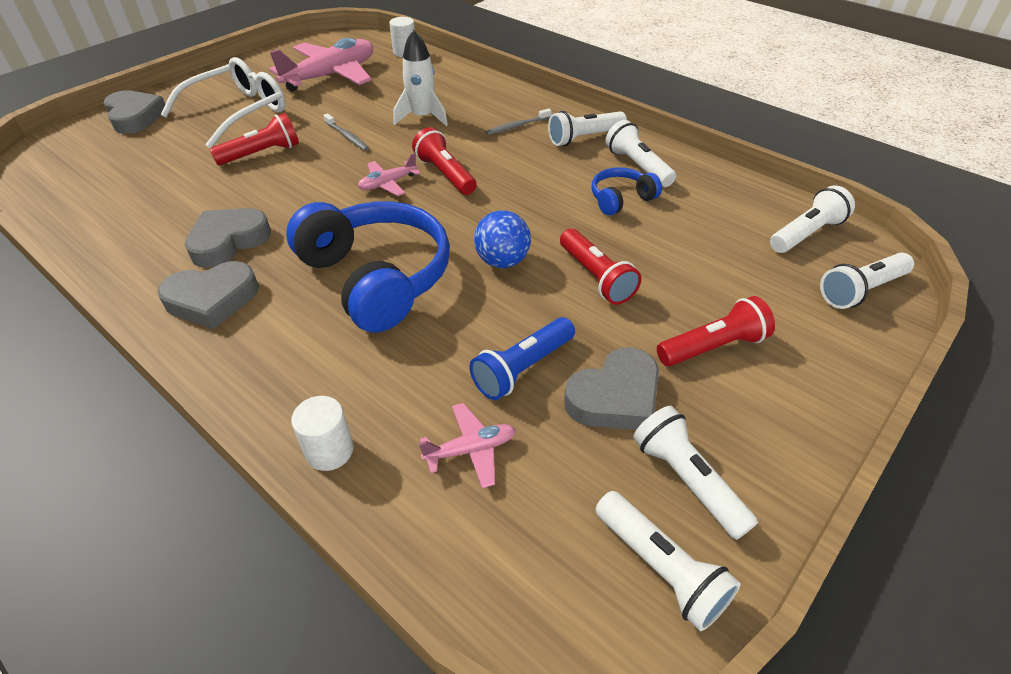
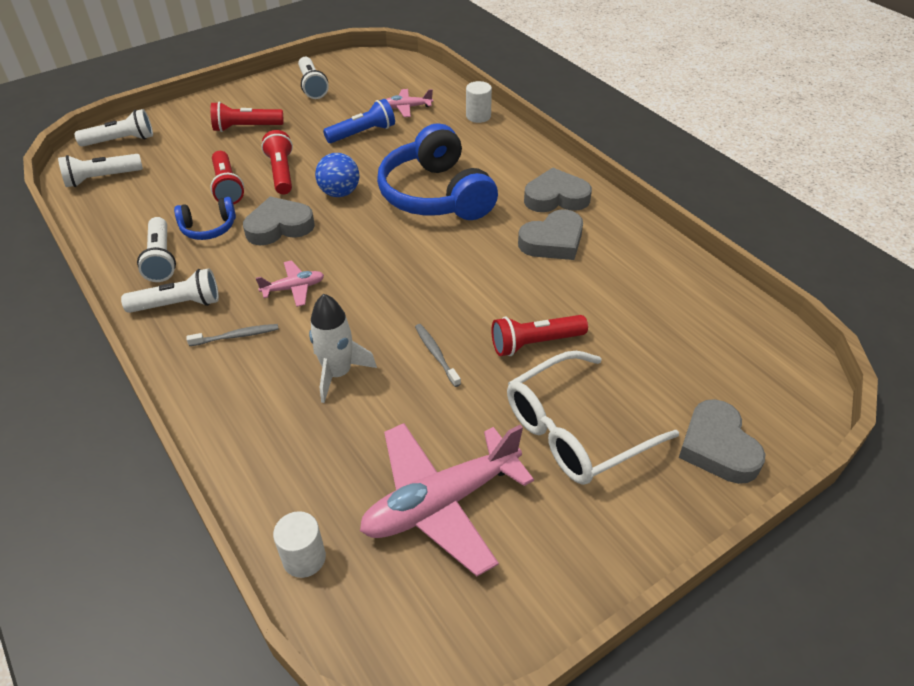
camera: 165 degrees left, 0 degrees up
(388, 184) = (406, 278): pink plane -> pink plane (294, 288)
(445, 174) = (347, 281): red flashlight -> red flashlight (227, 187)
(615, 397) = (321, 115): grey heart -> grey heart (279, 226)
(660, 568) = (346, 68): white flashlight -> none

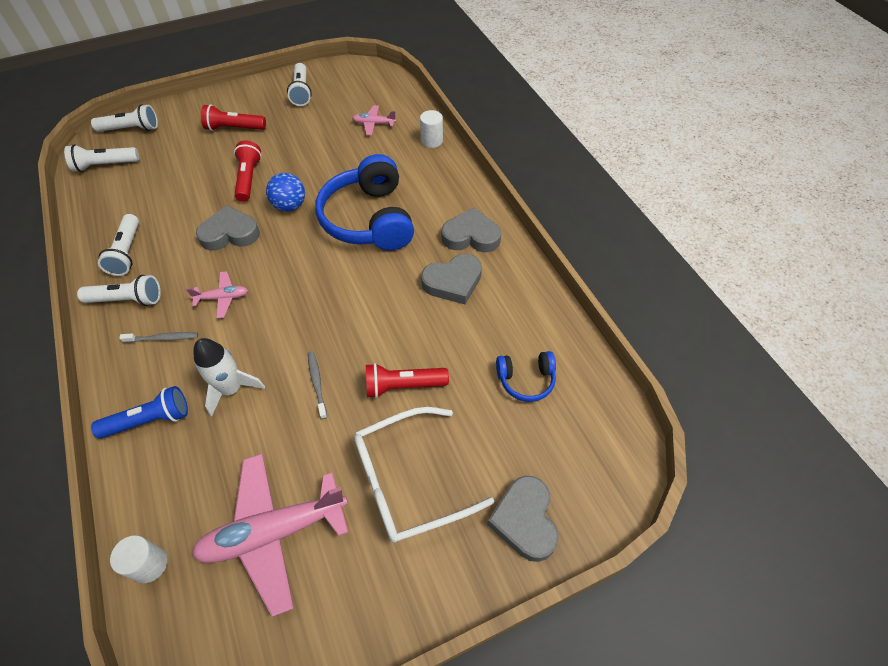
camera: 10 degrees right, 10 degrees up
(208, 228) = (173, 227): blue headphones -> blue headphones (526, 380)
(227, 187) = (201, 187): red flashlight -> none
(362, 133) = (328, 146): blue flashlight -> blue flashlight (149, 420)

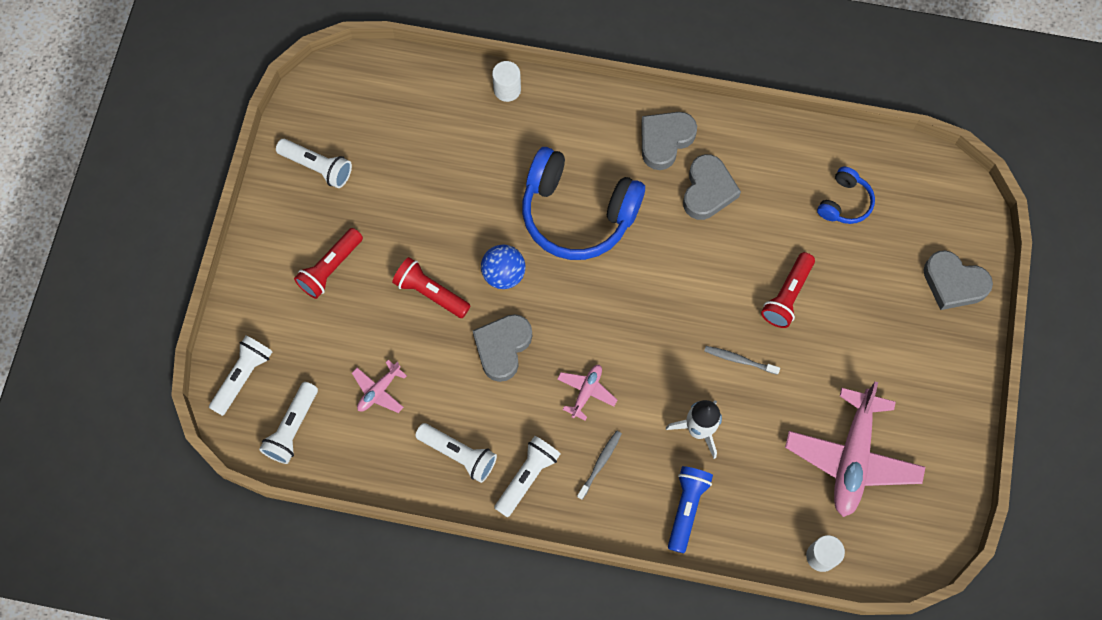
camera: 55 degrees left, 15 degrees up
(374, 124) = (436, 127): pink plane -> pink plane (379, 390)
(409, 480) = (873, 341): white glasses -> none

